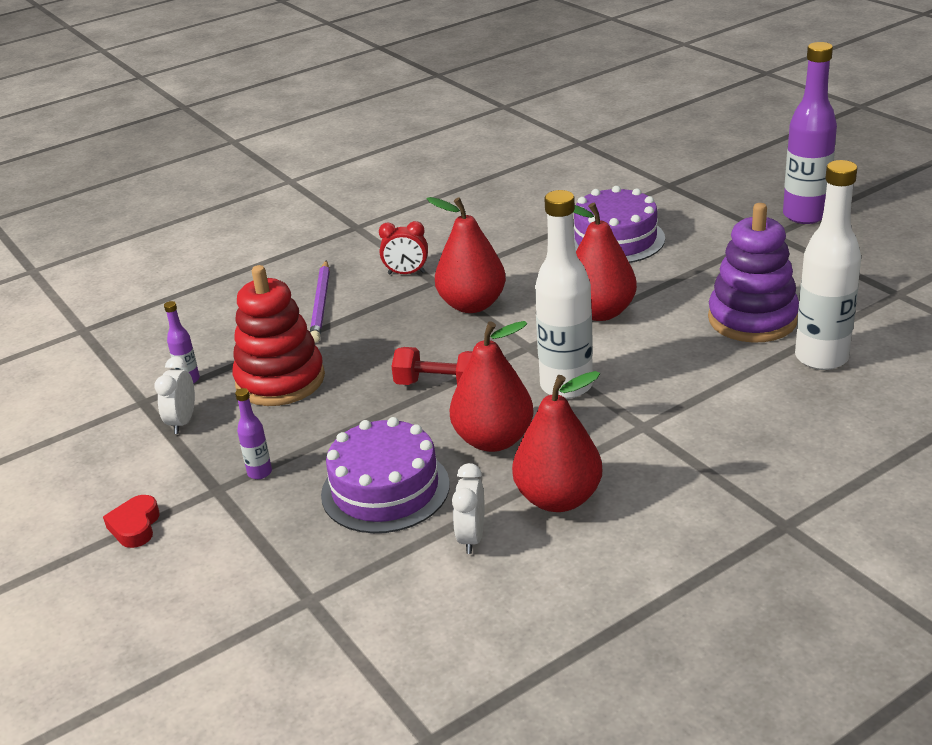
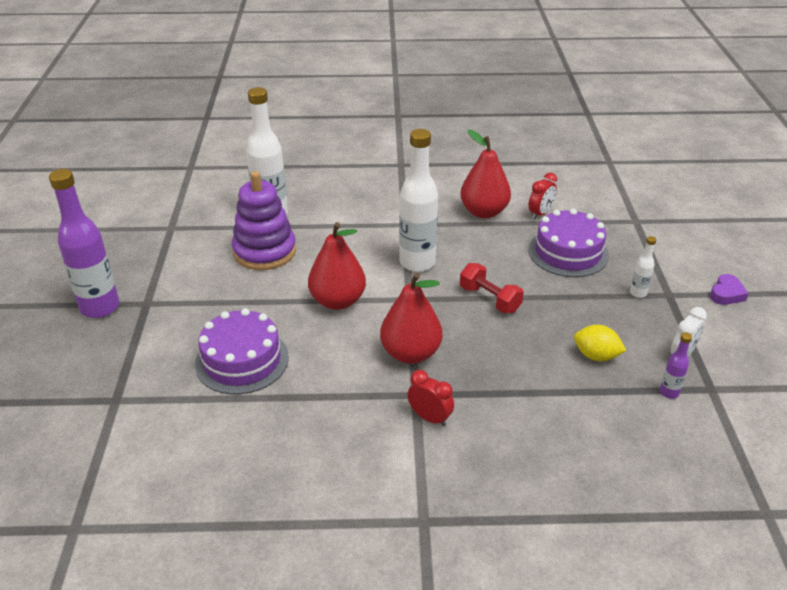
camera: 150 degrees left, 5 degrees up
(135, 526) = (726, 294): red heart -> purple heart
(260, 472) = (638, 293): purple bottle -> white bottle
(280, 380) = (596, 356): red stacking toy -> yellow lemon
(321, 304) = (524, 420): purple pencil -> none
(471, 537) = (540, 214): white clock -> red clock
(493, 440) = (488, 252): red pear -> none

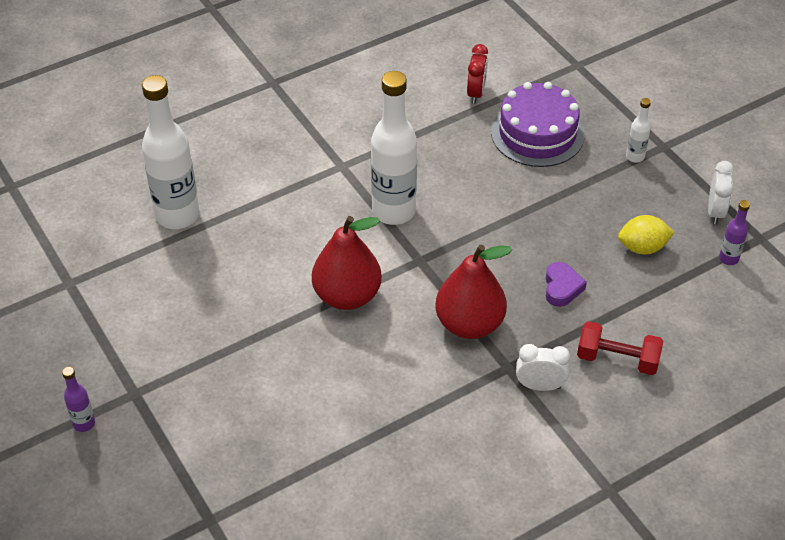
camera: 30 degrees left, 10 degrees up
(100, 307) = (84, 423): purple bottle -> purple bottle, size x0.45
(242, 360) = (305, 412): purple cake -> none
(264, 251) = (212, 268): purple stacking toy -> none
(430, 418) = (540, 386): red clock -> white clock
(484, 212) = (415, 114): red pear -> none
(489, 299) = (500, 225): red dumbbell -> red dumbbell (617, 359)
(726, 294) = (713, 123): purple heart -> purple heart (562, 288)

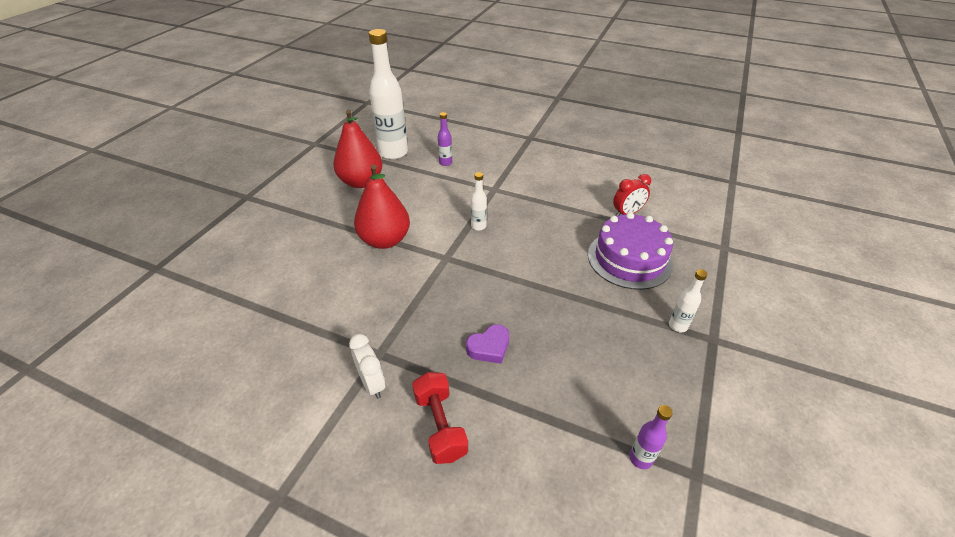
camera: 55 degrees right, 5 degrees down
(84, 423) = (214, 190): purple bottle -> purple bottle (445, 163)
(393, 211) = (478, 226): white bottle -> white bottle, size x0.45
(469, 324) = (406, 310): red pear -> red pear (361, 182)
(642, 247) = (584, 381): yellow lemon -> none
(715, 211) = (685, 416): white clock -> none

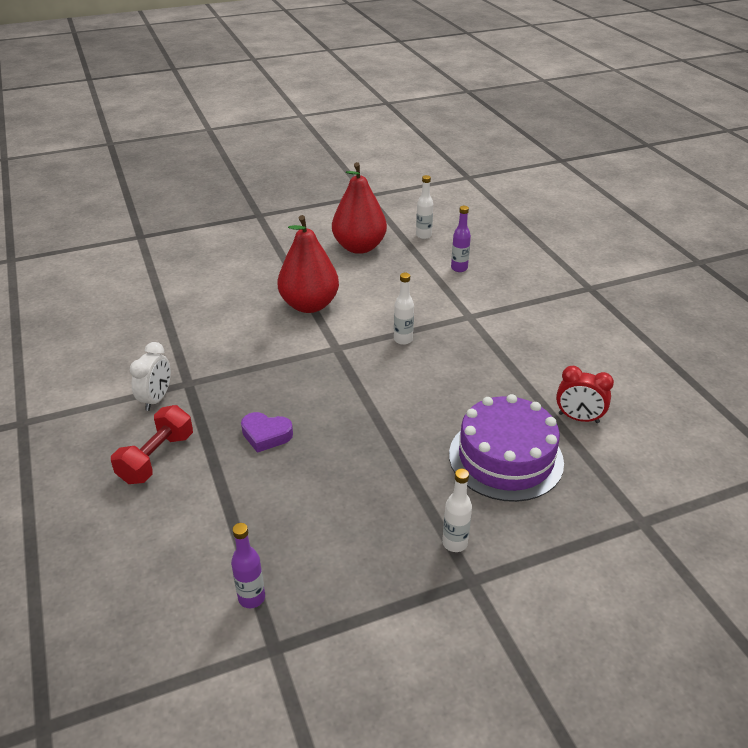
camera: 45 degrees right, 5 degrees down
(393, 153) = (423, 235): white bottle -> white bottle, size x0.45

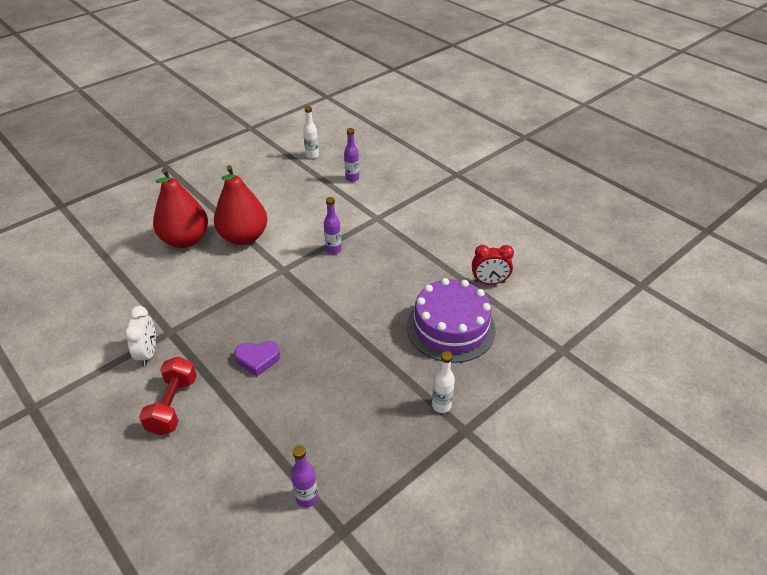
camera: 20 degrees left, 5 degrees up
(359, 247) = (263, 176): red pear -> red pear (185, 240)
(403, 340) = (333, 250): white bottle -> purple bottle

